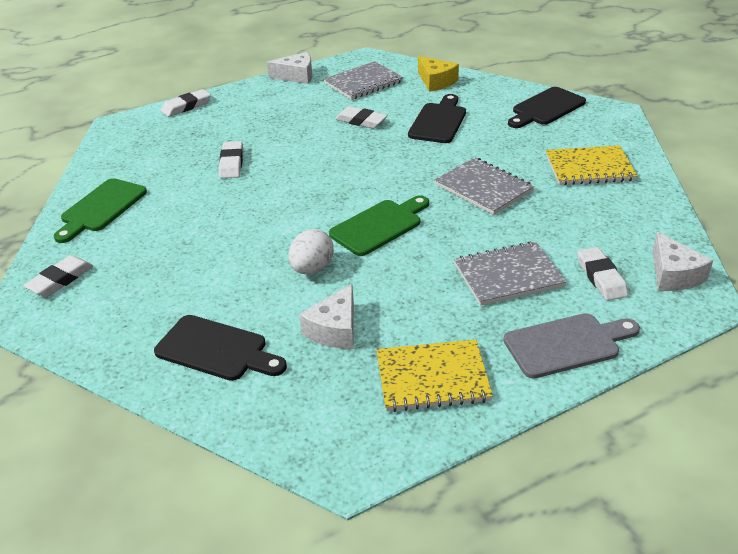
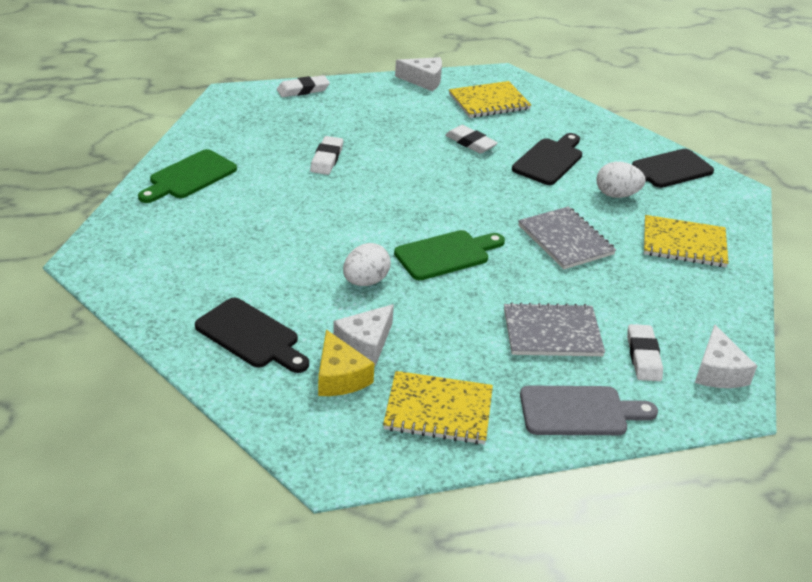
camera: 10 degrees right, 0 degrees up
(60, 280) = (132, 237): white eraser -> none
(363, 83) = (489, 102): grey notebook -> yellow notebook
(436, 82) = (564, 116): yellow cheese -> yellow cheese (340, 377)
(511, 138) = (616, 195): none -> white egg

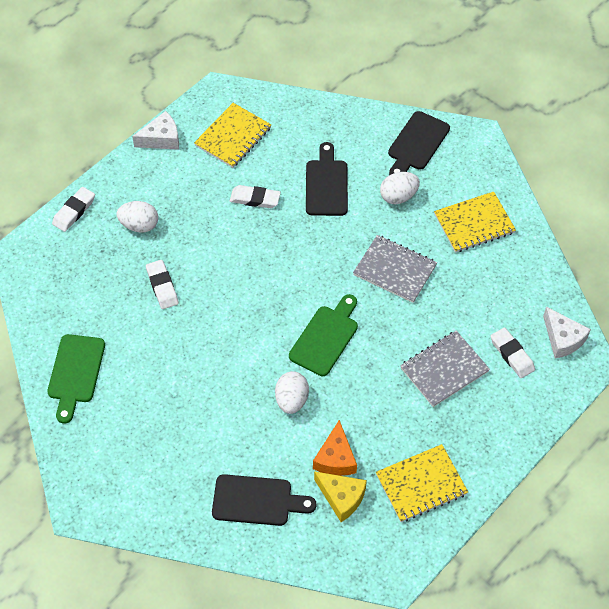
camera: 30 degrees left, 20 degrees up
(348, 118) = (139, 225): none -> white egg
(365, 344) = (335, 458): white cheese -> orange cheese
(579, 411) = (503, 429): grey cutting board -> none

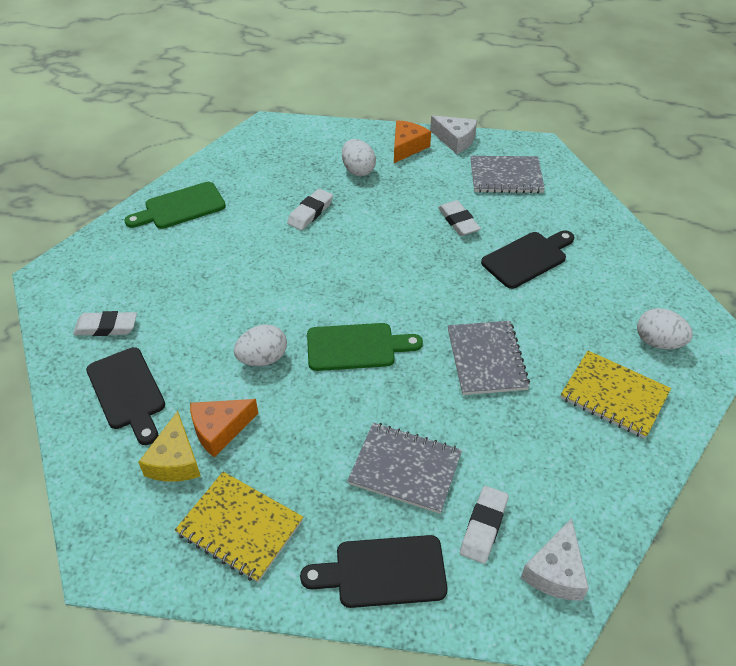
camera: 55 degrees right, 10 degrees down
(74, 211) = (335, 132): white eraser -> white eraser (106, 327)
(141, 175) = (407, 147): none -> orange cheese
(233, 137) = (506, 177): yellow notebook -> grey notebook
(398, 196) = (574, 316): white egg -> white egg (658, 342)
(416, 144) = (651, 297): black cutting board -> black cutting board (383, 572)

